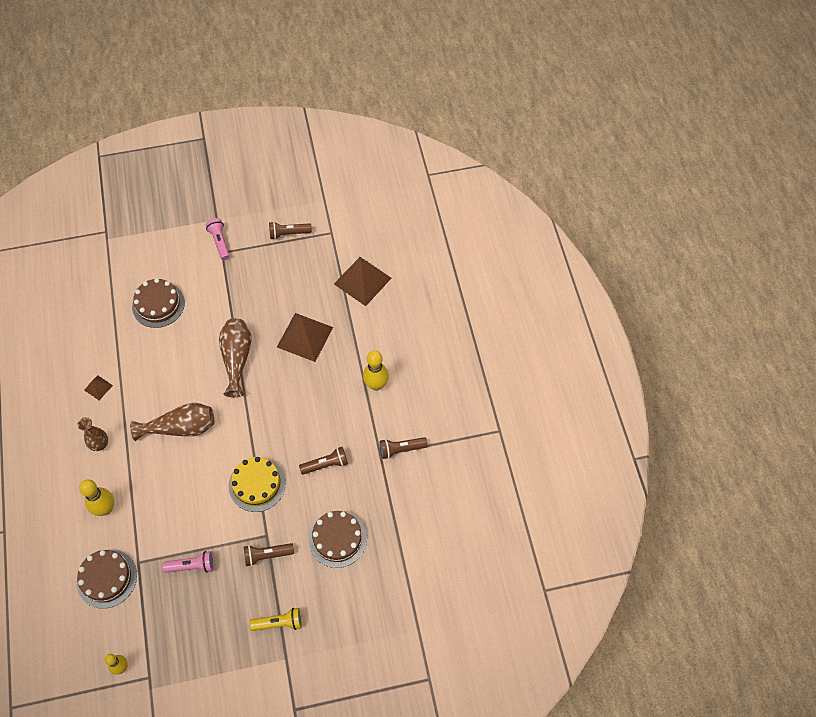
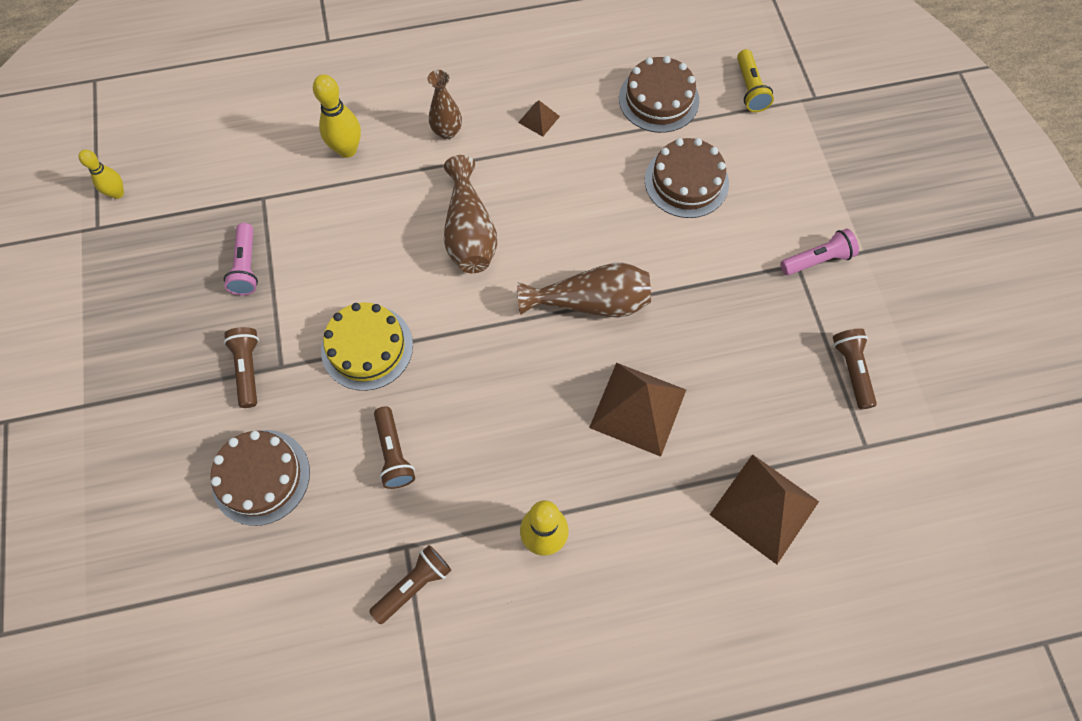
camera: 90 degrees right, 5 degrees up
(107, 578) = (244, 162): brown cake -> brown cake (658, 99)
(279, 623) = (139, 393): yellow flashlight -> yellow flashlight (750, 89)
(401, 449) = (414, 585): brown flashlight -> brown flashlight turned 60 degrees clockwise

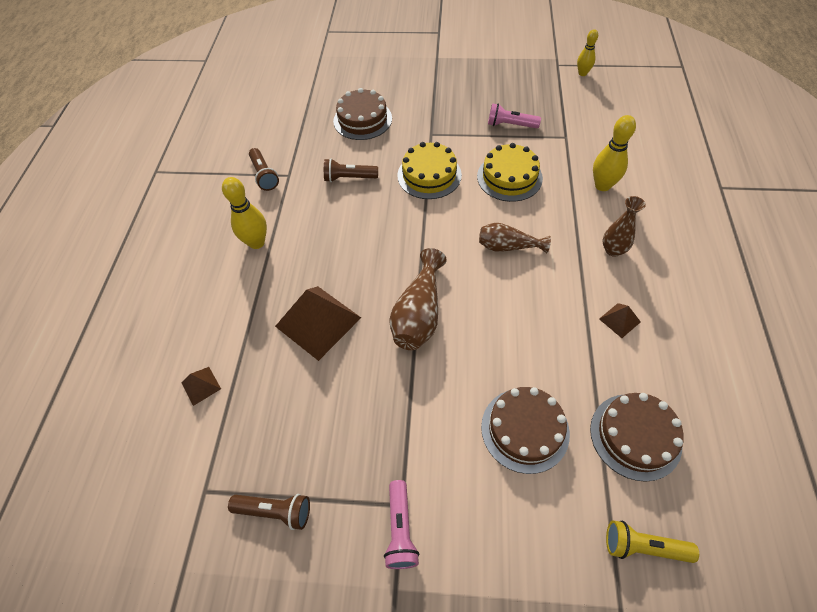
camera: 110 degrees right, 10 degrees down
(248, 369) = (434, 120): brown flashlight -> none
(352, 250) = (509, 177): none -> yellow cake
(469, 232) = (508, 246): brown vase -> brown vase, size x0.67
(764, 508) = (201, 386): brown pyramid -> brown pyramid, size x0.46

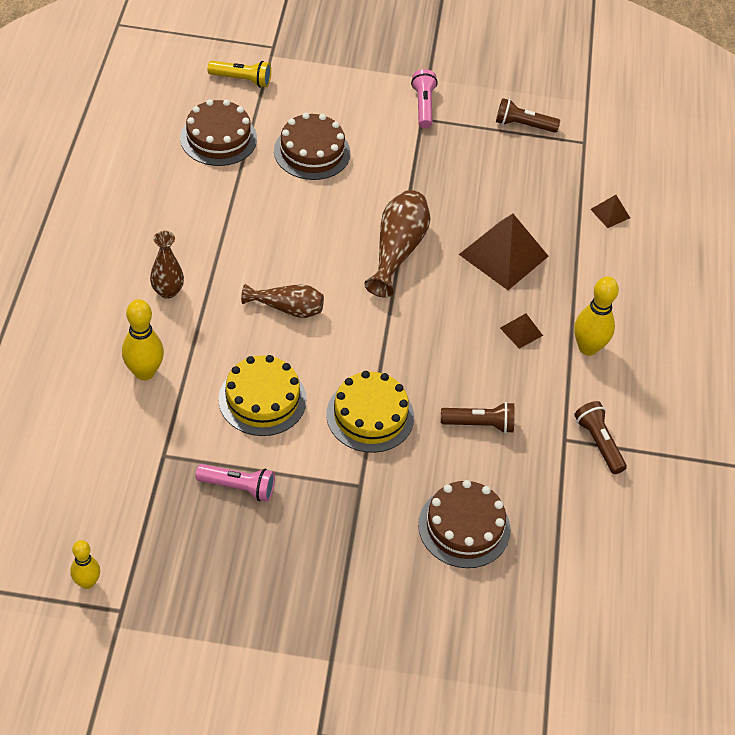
camera: 175 degrees right, 5 degrees down
(619, 320) = (192, 223): brown pyramid -> brown pyramid (521, 331)

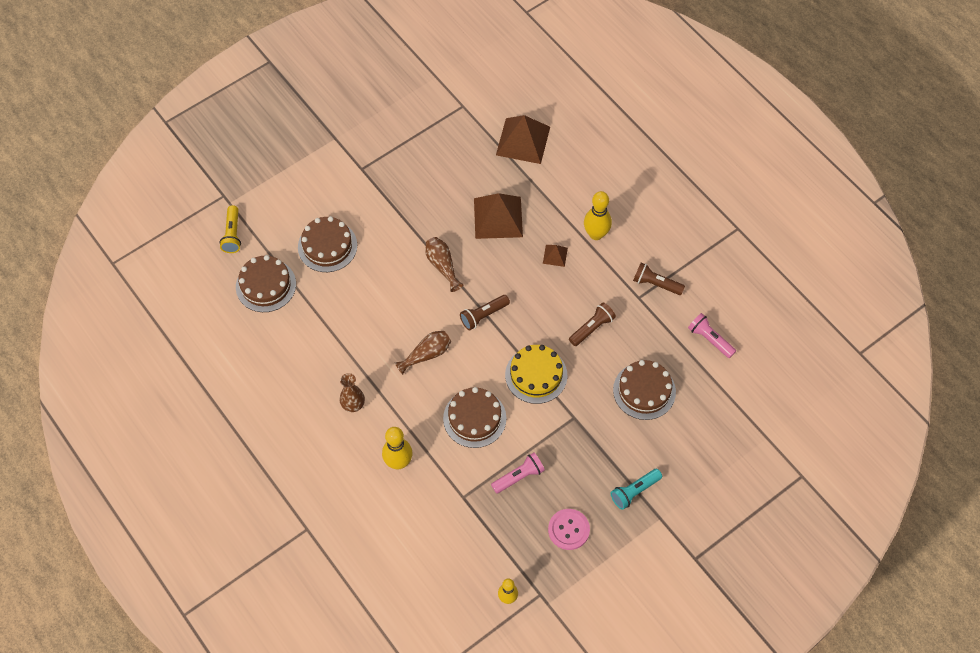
camera: 40 degrees left, 10 degrees up
(224, 580) = (568, 530): none -> pink button
(242, 80) = (232, 234): yellow flashlight -> yellow flashlight turned 120 degrees clockwise
(262, 399) = (474, 418): yellow cake -> brown cake
(336, 609) = (634, 491): none -> turquoise flashlight
(397, 251) = (442, 266): brown vase -> brown vase, size x0.67
(423, 106) = (353, 159): pink flashlight -> pink flashlight (709, 339)
(523, 125) = (419, 124): brown flashlight -> brown flashlight (483, 316)
(610, 213) = (523, 140): brown pyramid -> brown pyramid, size x2.16

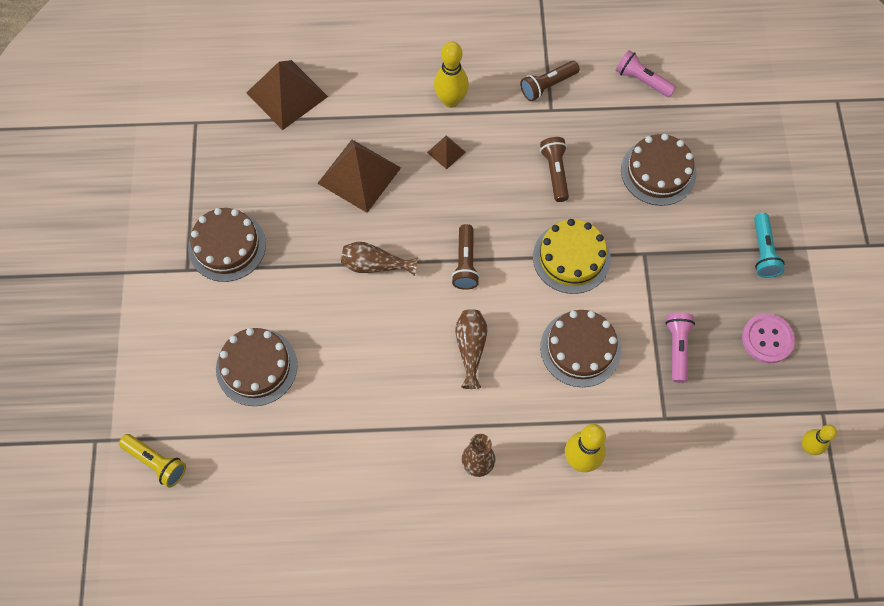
camera: 55 degrees left, 5 degrees up
(266, 285) = (254, 466): brown cake -> brown cake (227, 246)
(709, 339) = (642, 80): pink flashlight -> pink flashlight turned 45 degrees clockwise

